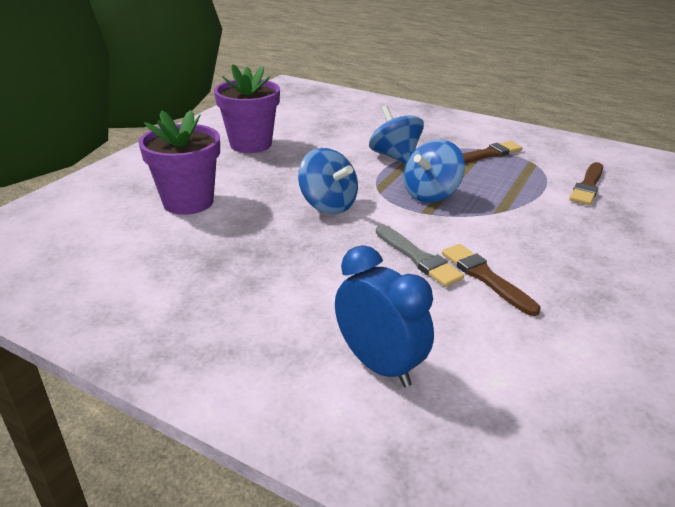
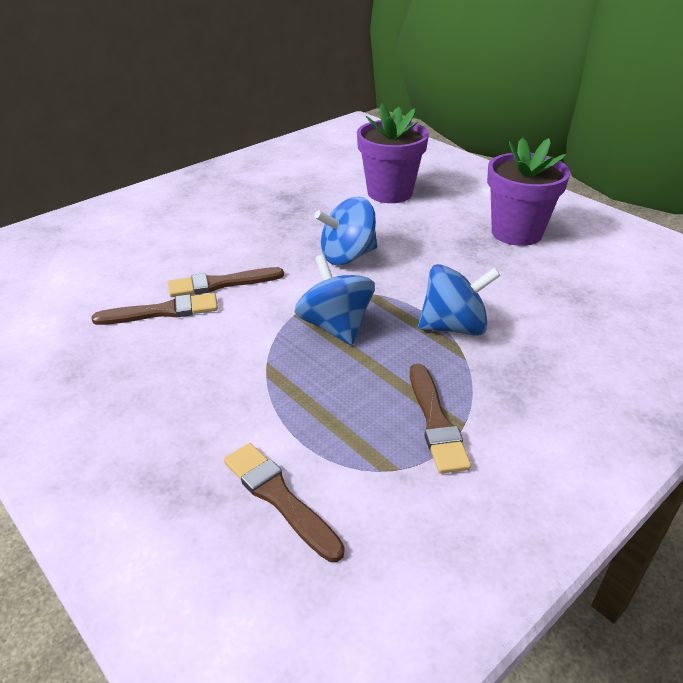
camera: 110 degrees right, 5 degrees up
(379, 365) = (121, 237): blue clock -> none
(418, 258) = (221, 284): grey brush -> brown brush

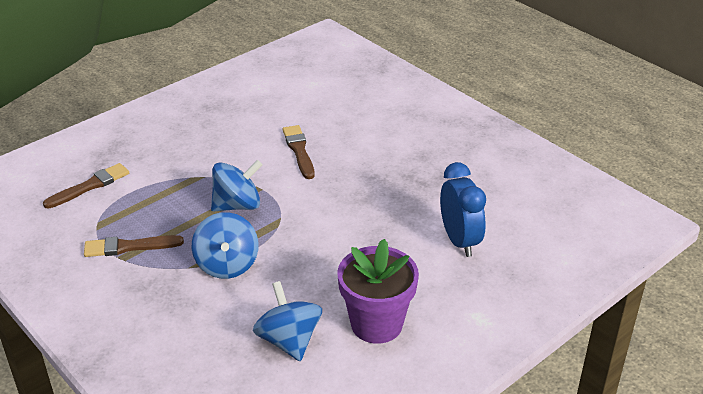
camera: 90 degrees right, 0 degrees up
(162, 311) = (267, 129): brown brush -> none
(347, 256) = (336, 211): blue spinning top -> blue spinning top (289, 340)
(390, 193) = (459, 241): purple flower pot -> blue clock

